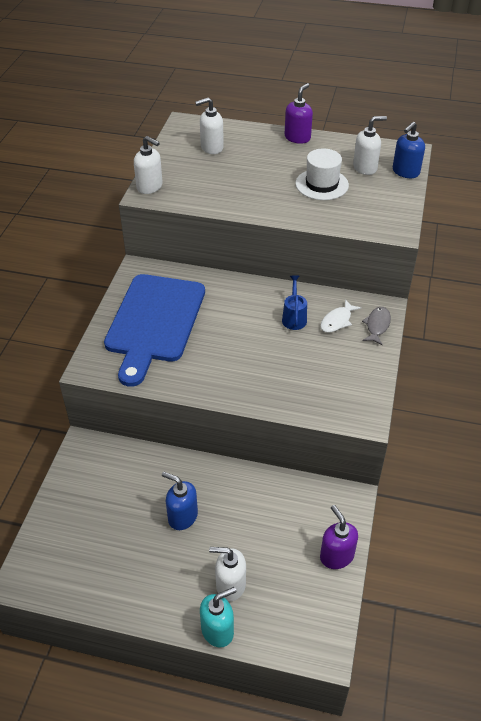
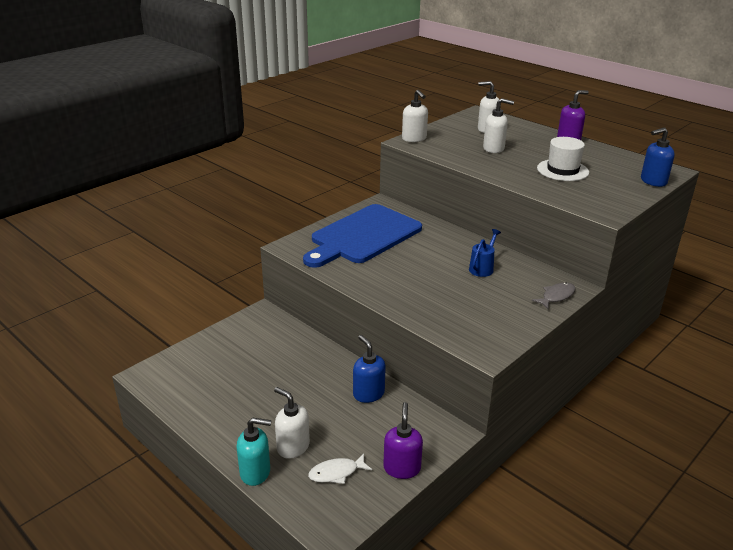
camera: 30 degrees right, 15 degrees down
(182, 516) = (295, 385): blue soap dispenser -> blue soap dispenser (368, 394)
(337, 321) = (520, 282): white fish -> white fish (336, 473)
(365, 168) = (615, 170): white soap dispenser -> white soap dispenser (494, 149)

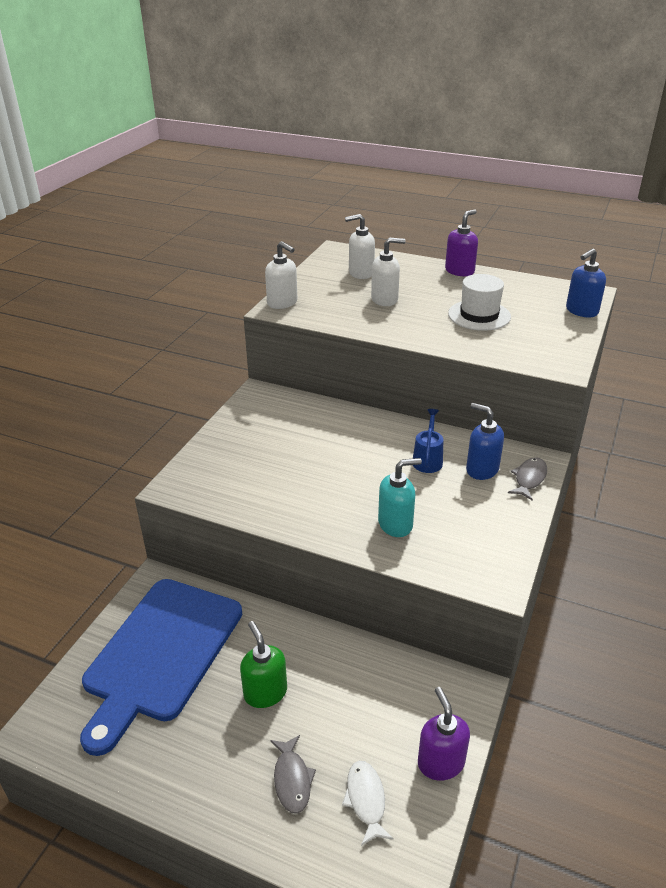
camera: 20 degrees left, 5 degrees up
(255, 472) = (262, 839): turquoise soap dispenser -> turquoise soap dispenser (395, 524)
(293, 447) = (292, 779): white soap dispenser -> grey fish
(301, 394) = (265, 692): none -> green soap dispenser
(336, 473) = (366, 800): white fish -> white fish turned 120 degrees clockwise
(363, 236) = (262, 448): blue cutting board -> blue cutting board (161, 653)
(368, 394) = (348, 664): blue soap dispenser -> blue soap dispenser (481, 469)

